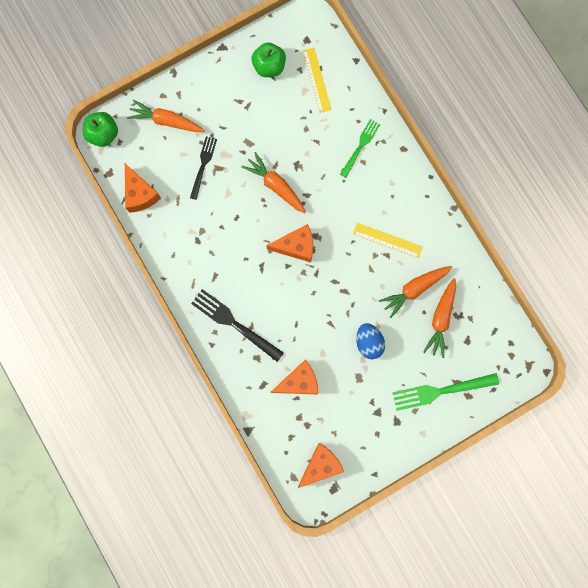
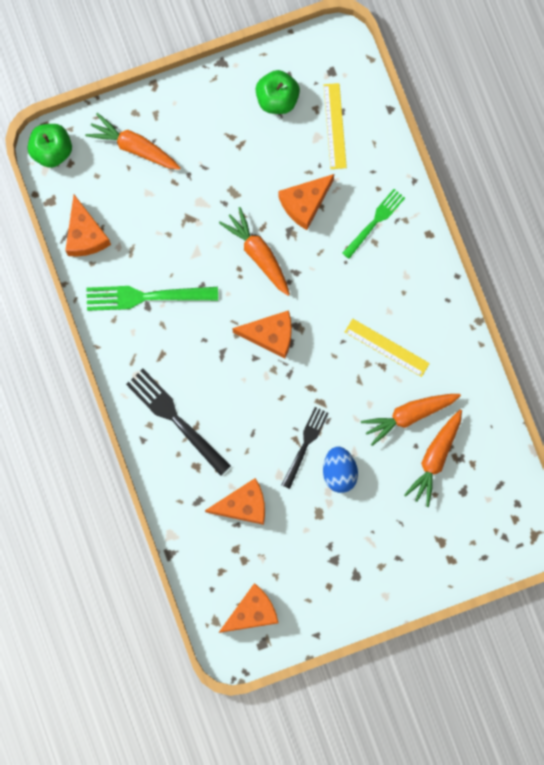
camera: 10 degrees right, 0 degrees up
(203, 165) = (171, 212): black fork -> black fork (305, 445)
(304, 141) = (304, 203): none -> orange cheese
(441, 391) = (418, 547): green fork -> green fork (146, 297)

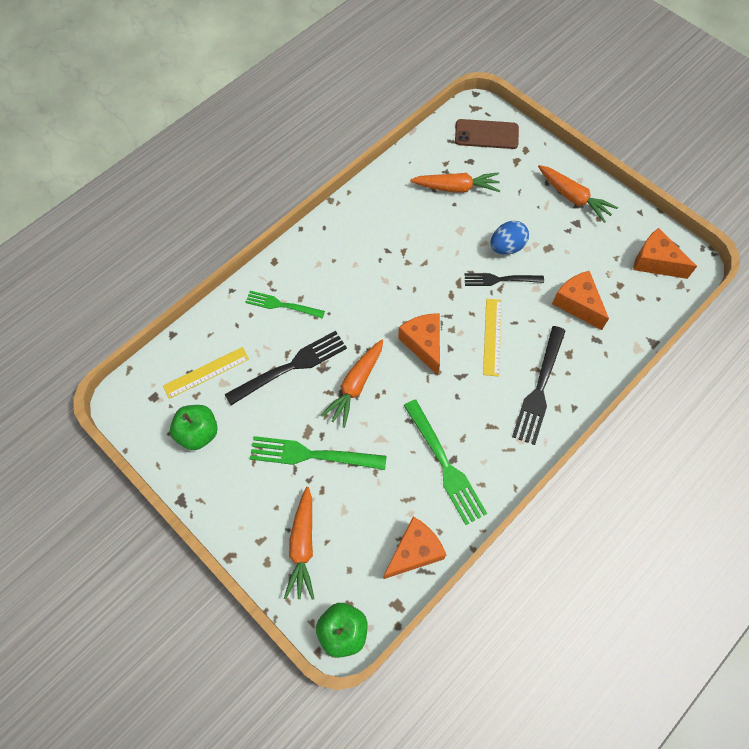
camera: 115 degrees left, 15 degrees down
(210, 187) = (312, 455): none -> green fork
(304, 203) = (290, 367): orange cheese -> black fork
(387, 347) = (386, 254): yellow ruler -> yellow ruler (492, 336)
(409, 415) = (433, 217): orange carrot -> orange carrot (573, 198)
(491, 528) = (486, 134): none -> brown phone

